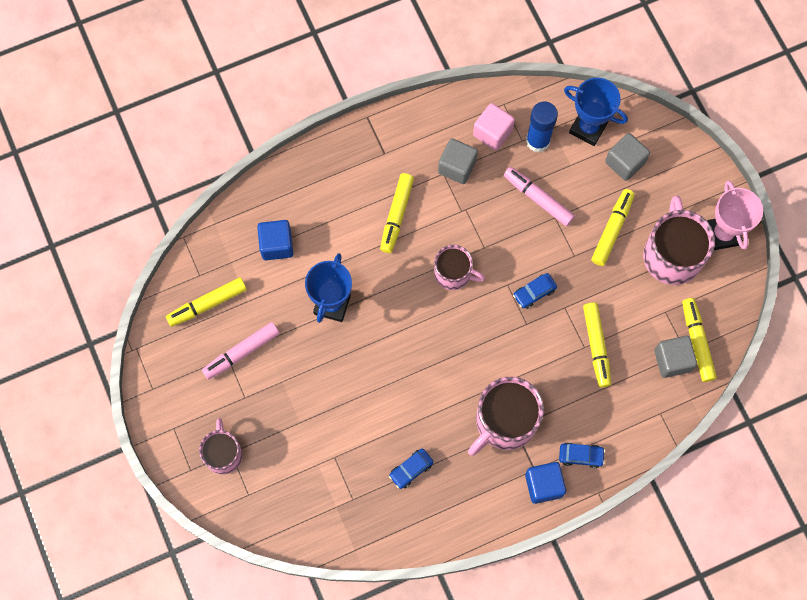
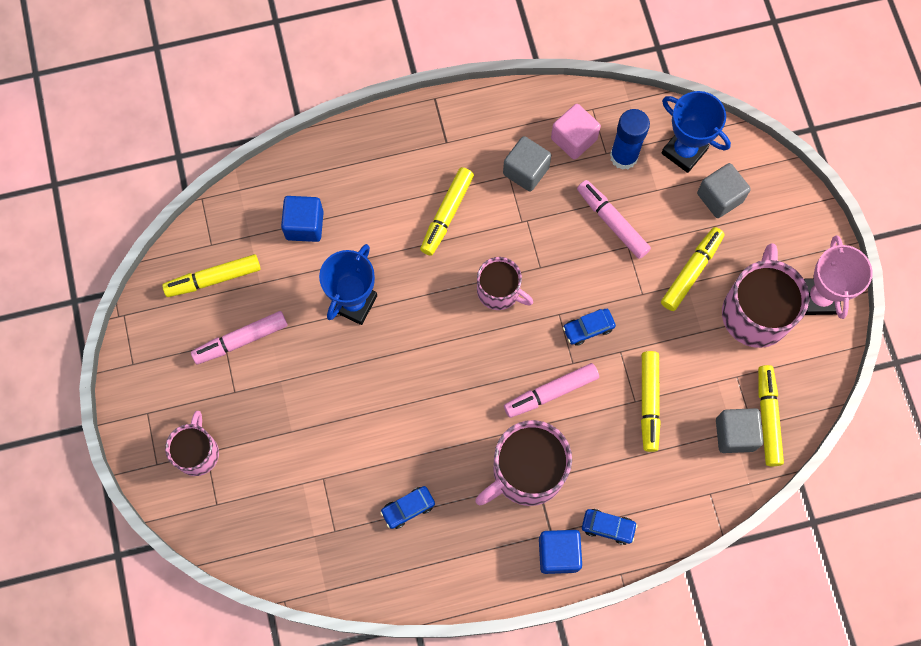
camera: 10 degrees right, 0 degrees up
(513, 352) = (551, 392): none -> pink marker

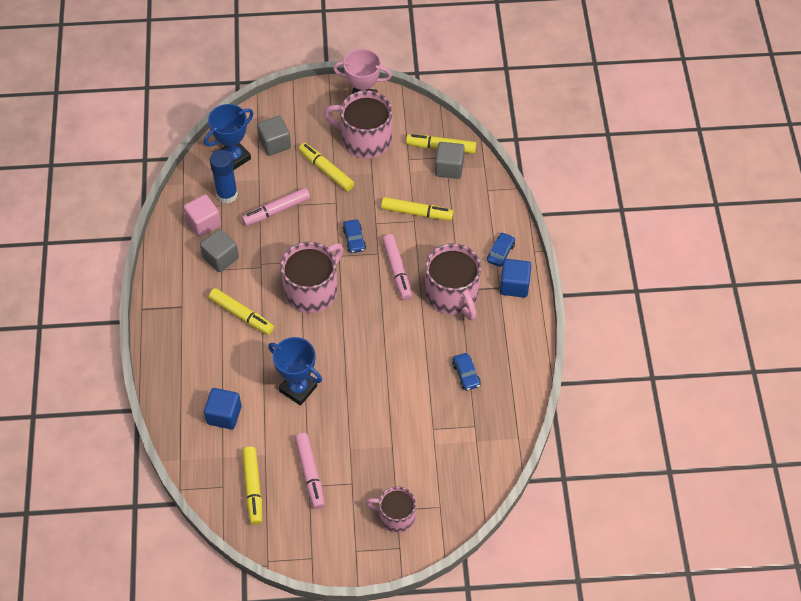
camera: 80 degrees left, 15 degrees down
(499, 291) = (312, 290): pink mug -> pink mug, size x1.63

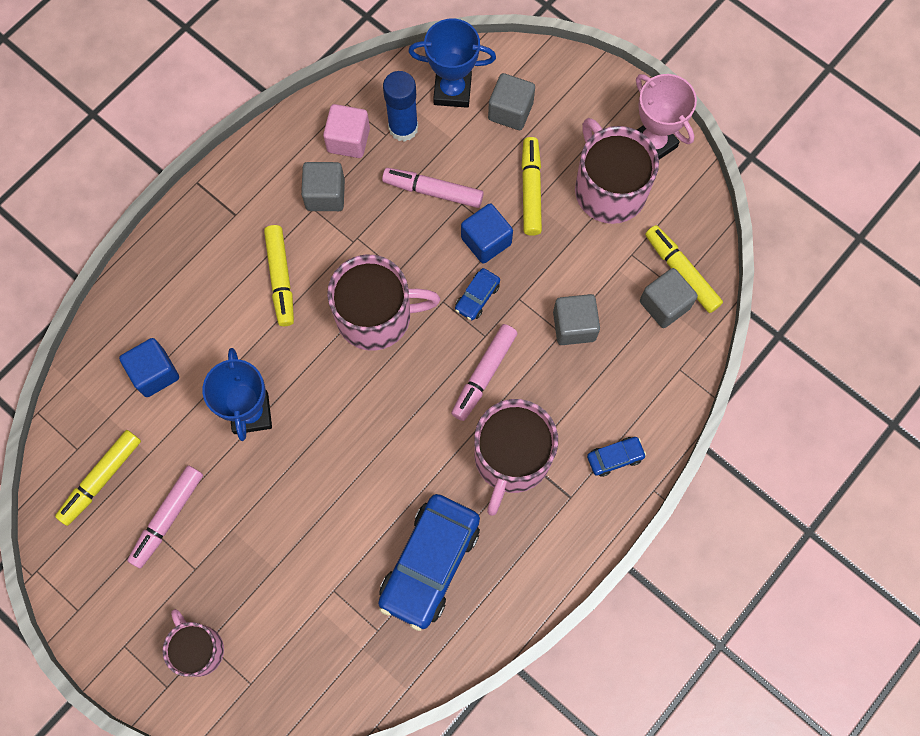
camera: 45 degrees right, 15 degrees up
(416, 213) = (574, 326): yellow marker -> grey cube
(466, 374) = (429, 563): blue car -> blue car, size x2.24
(514, 285) = (589, 510): blue cube -> blue cube (486, 241)

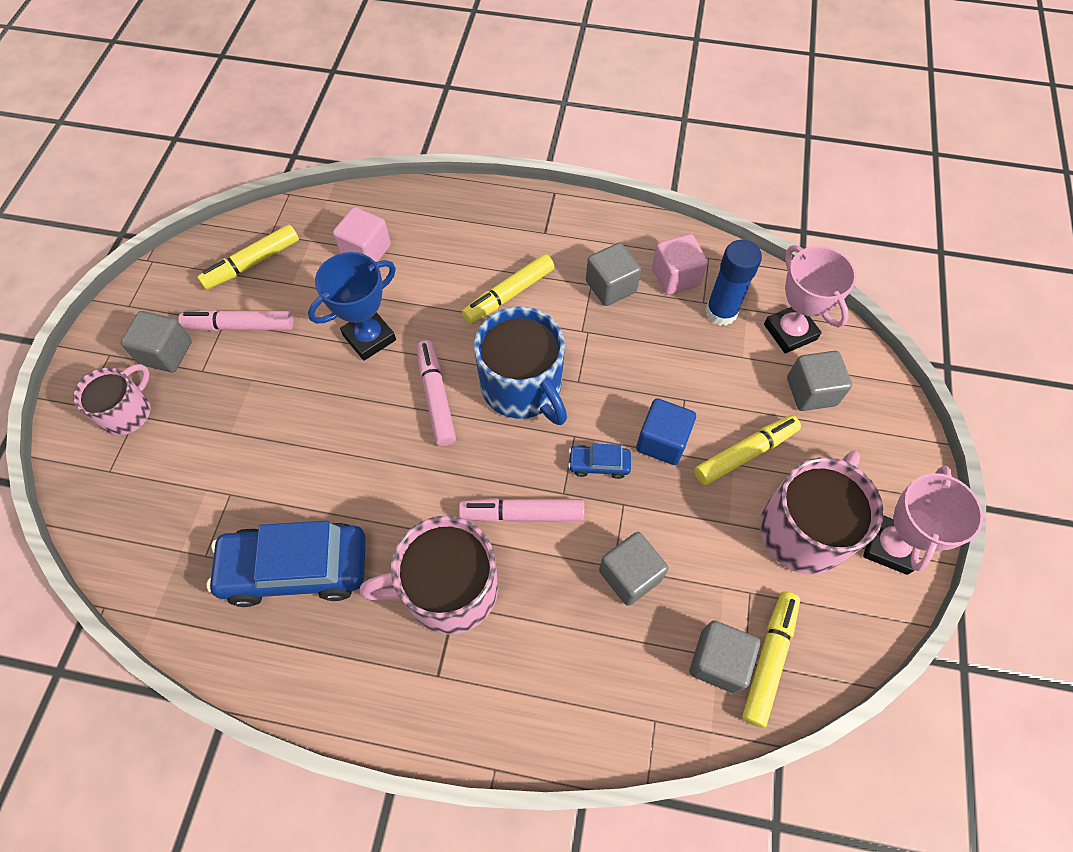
camera: 60 degrees right, 10 degrees down
(101, 479) = (253, 263): yellow marker -> yellow marker turned 45 degrees counterclockwise
(154, 373) = (366, 251): blue cube -> pink cube
(155, 593) = (166, 353): none -> grey cube
(376, 316) = (522, 387): pink mug -> blue mug
(433, 191) = (678, 369): pink marker -> pink marker (436, 397)
(452, 91) = (790, 332): blue trophy -> pink trophy
(615, 457) = (508, 701): blue car -> none

